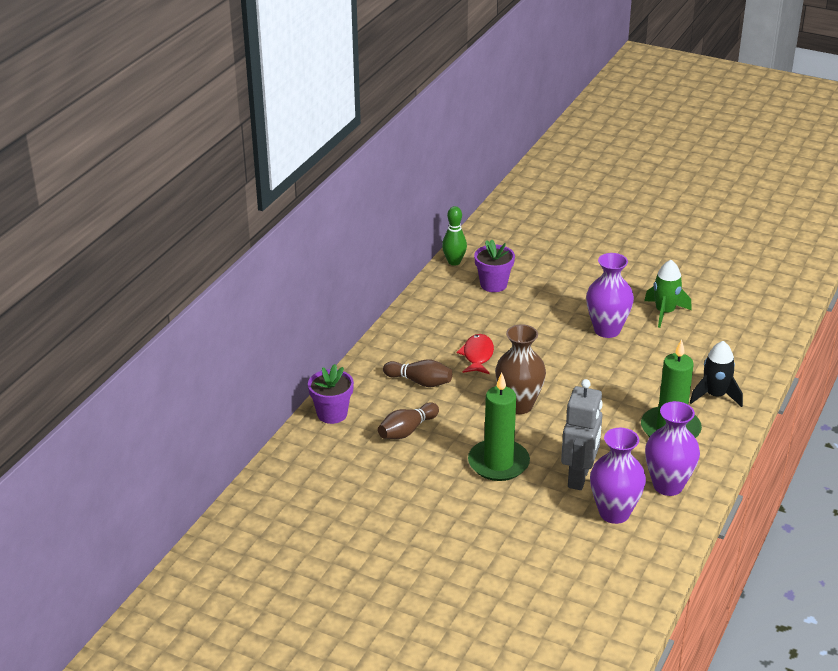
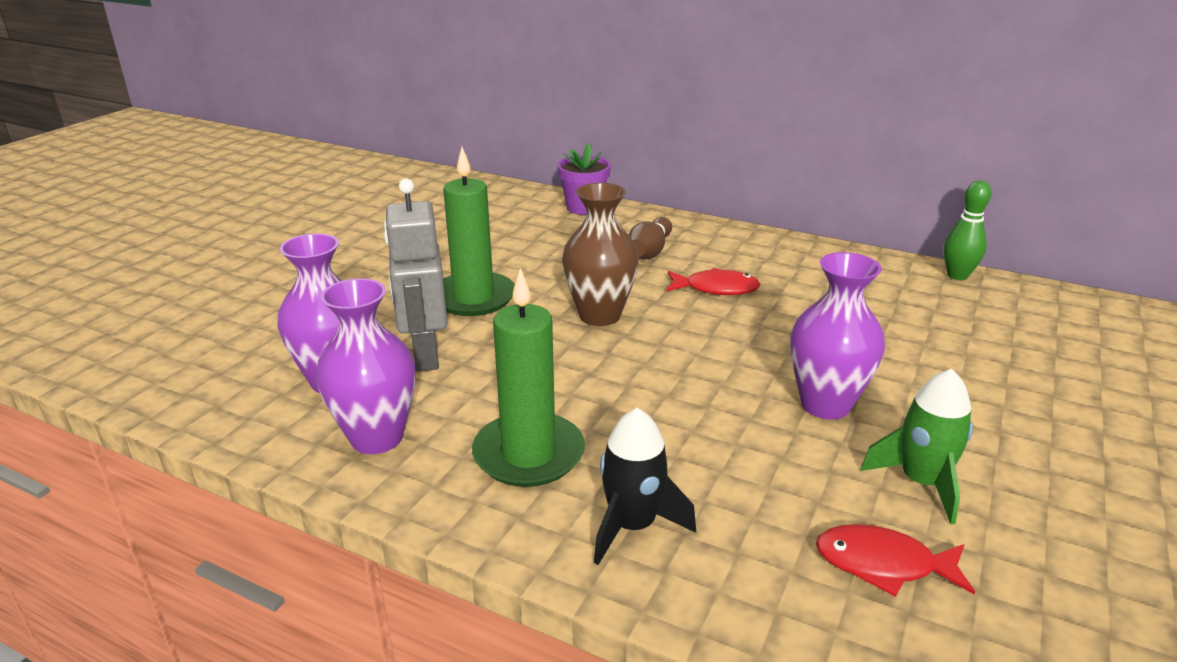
camera: 90 degrees right, 5 degrees down
(407, 430) = (549, 244): brown bowling pin -> none
(493, 284) = (913, 304): purple flower pot -> none
(579, 477) = (425, 356): grey robot -> grey robot turned 60 degrees clockwise
(720, 331) = (883, 564): none -> red fish

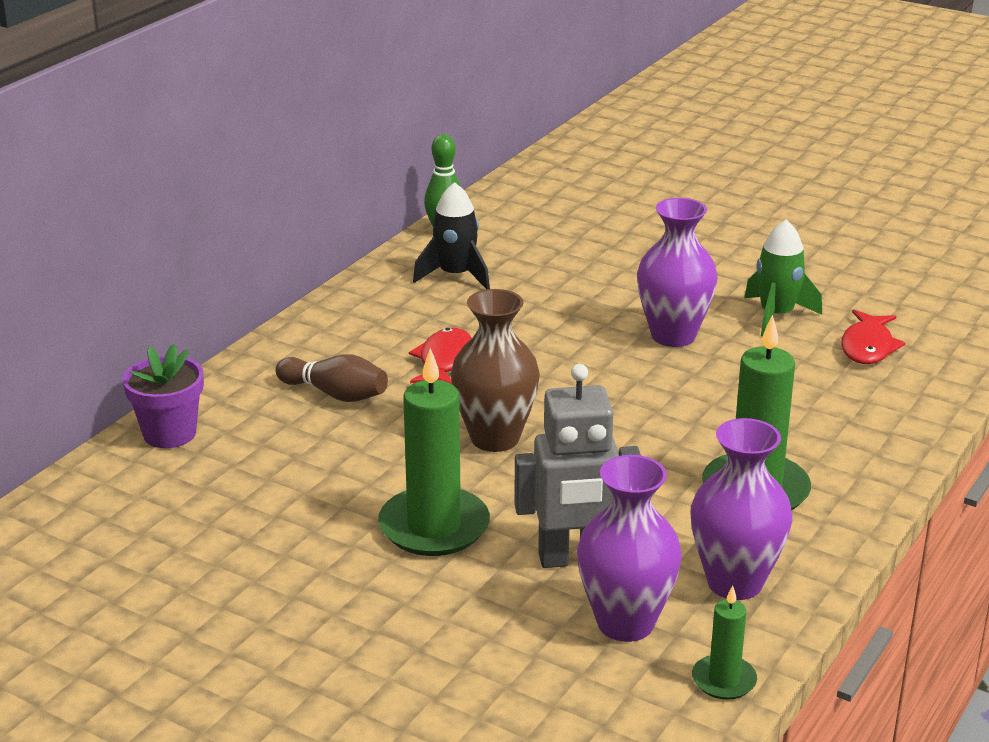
camera: 85 degrees left, 0 degrees up
(244, 429) = (724, 680): none -> green candle
(632, 526) = (844, 442): black rocket -> black rocket (456, 275)

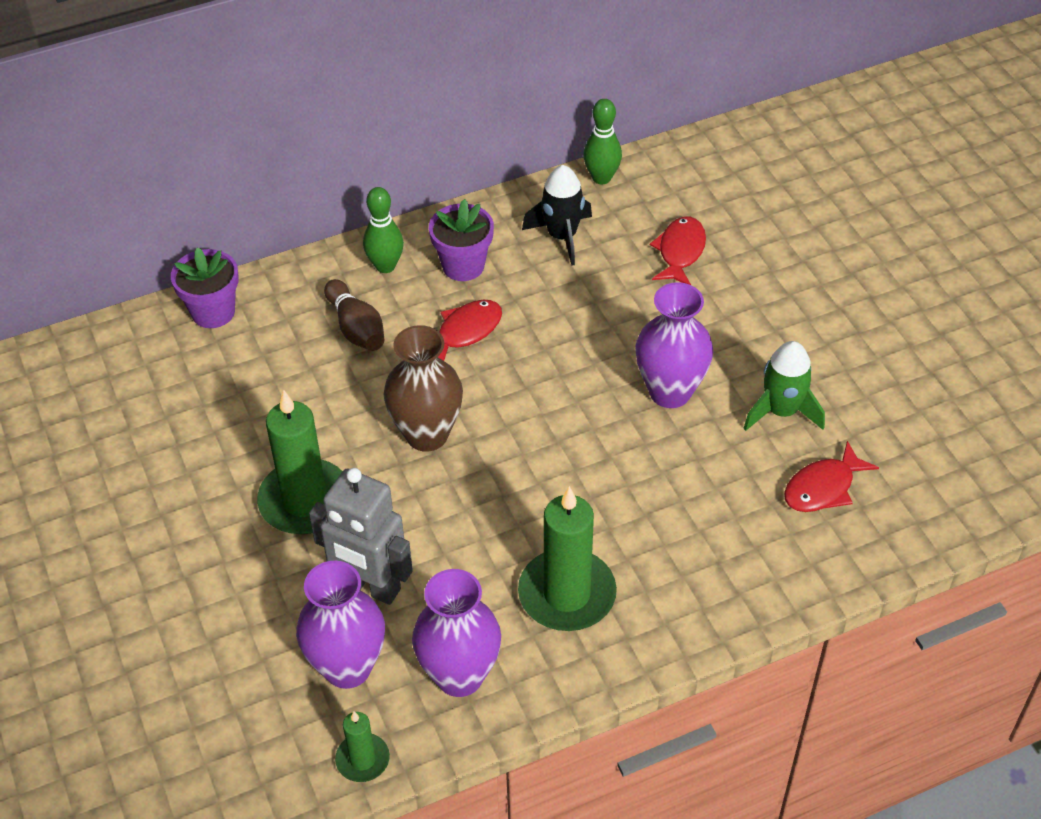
camera: 35 degrees right, 20 degrees up
(312, 345) = (385, 266): none -> green bowling pin
(388, 321) = (463, 265): none -> purple flower pot
(570, 253) = (680, 252): none -> red fish

